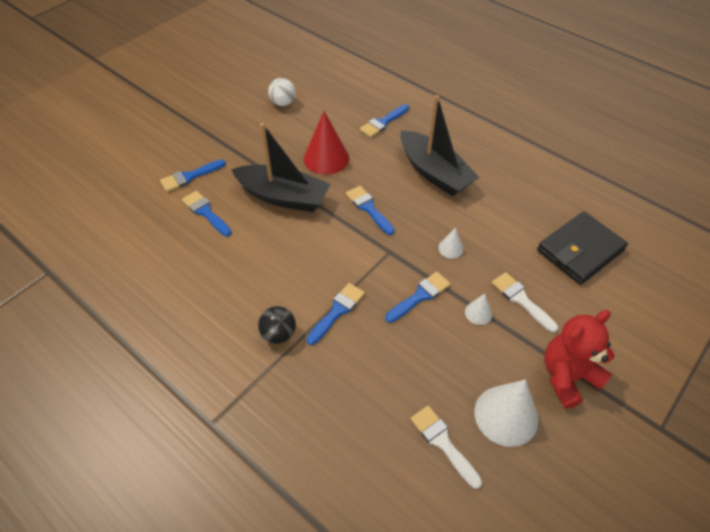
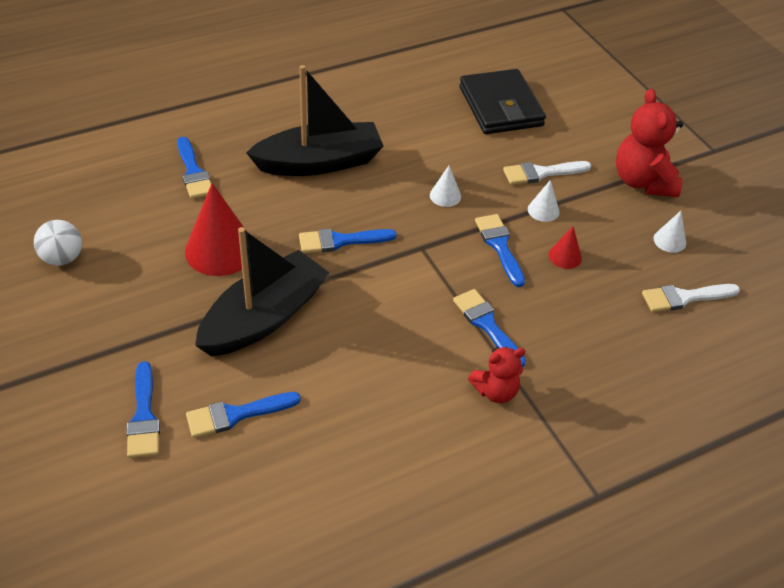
camera: 70 degrees left, 5 degrees down
(279, 334) = (495, 391): black ball -> red teddy bear
(436, 341) = (565, 256): none -> red cone
(506, 415) = (669, 240): white cone -> white cone, size x0.48

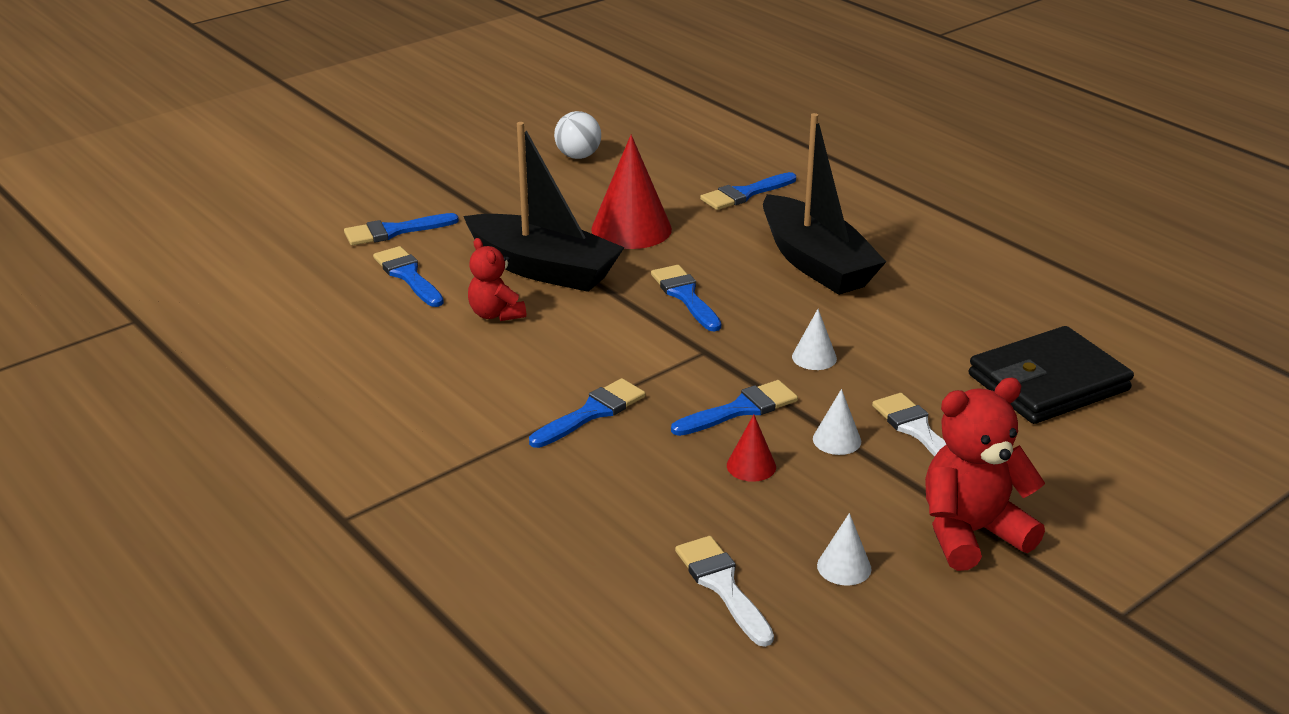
camera: 80 degrees right, 15 degrees down
(495, 391) = (485, 429): red teddy bear -> red teddy bear (496, 314)

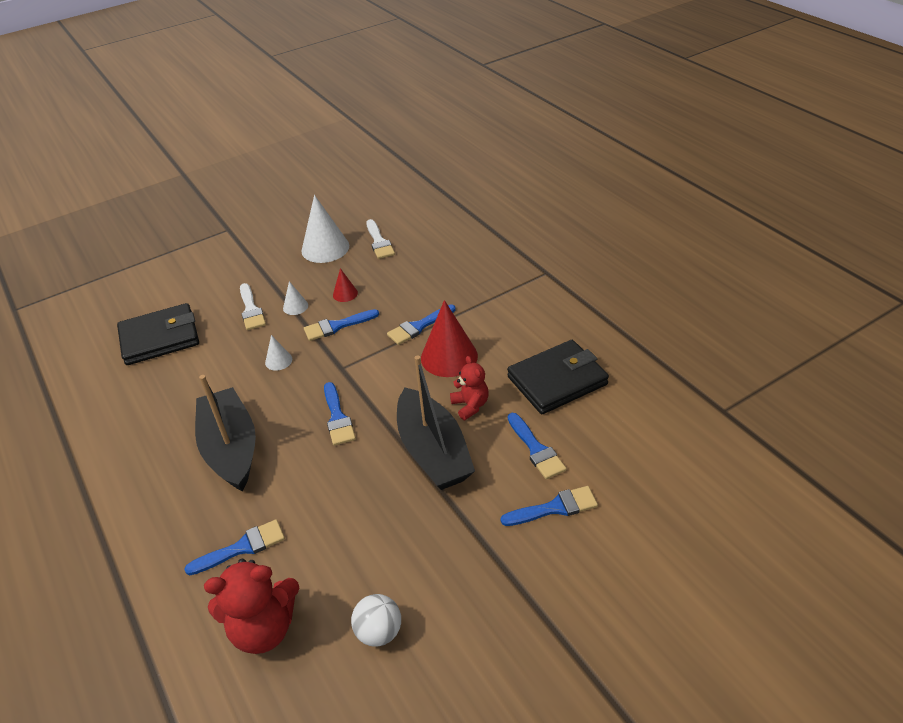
camera: 170 degrees left, 10 degrees up
(363, 346) = (557, 380): none -> black wallet
(543, 269) = (433, 452): black boat -> black boat turned 150 degrees counterclockwise
(631, 229) = (355, 499): red cone -> red cone (449, 357)
(844, 567) = (325, 248): white cone -> white cone, size x2.06
(971, 533) = (262, 260): red teddy bear -> red teddy bear (264, 628)

